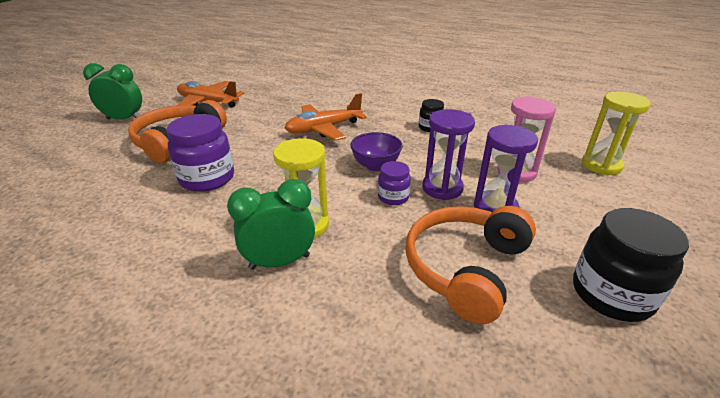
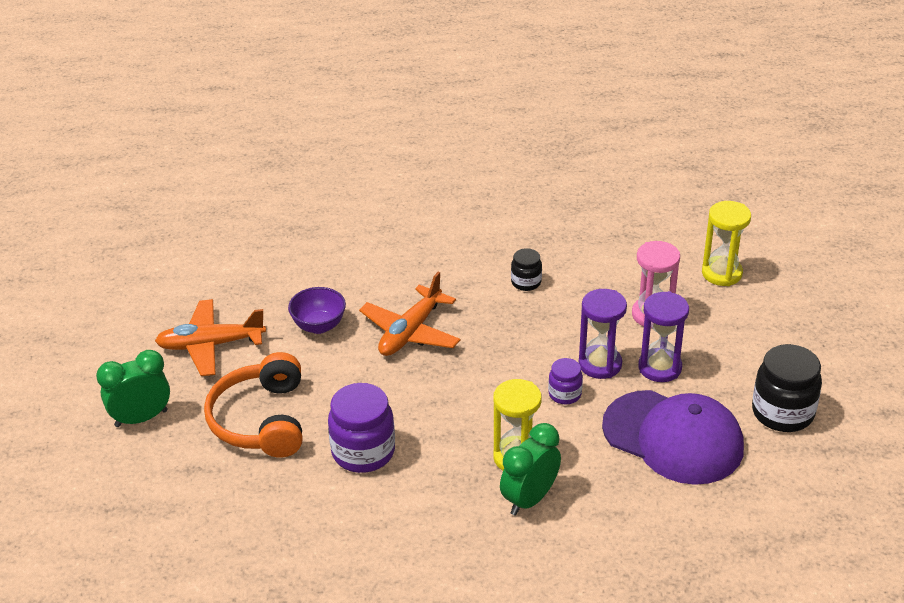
camera: 30 degrees left, 5 degrees up
(375, 166) = (515, 362): purple bowl -> purple bowl (319, 326)
(465, 268) = (673, 437): orange headphones -> purple cap

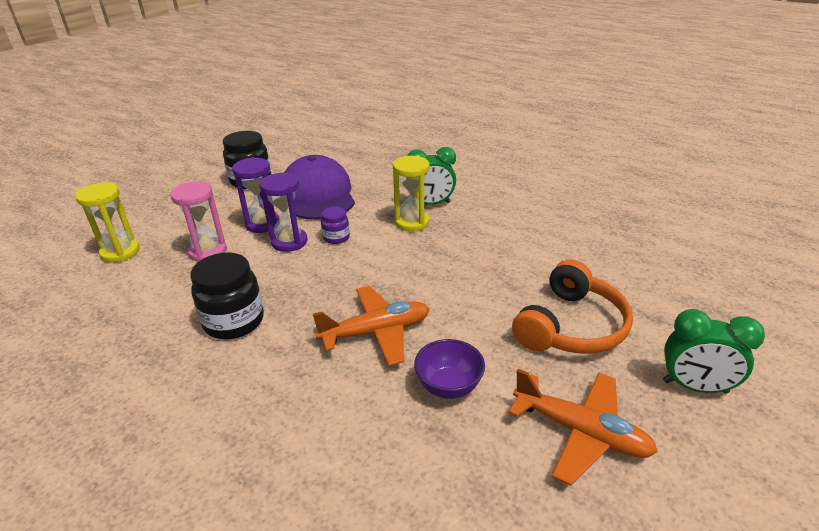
camera: 140 degrees left, 5 degrees down
(363, 452) = (506, 267): purple jar -> none
(526, 282) = (234, 321): black jar -> black jar, size x1.85

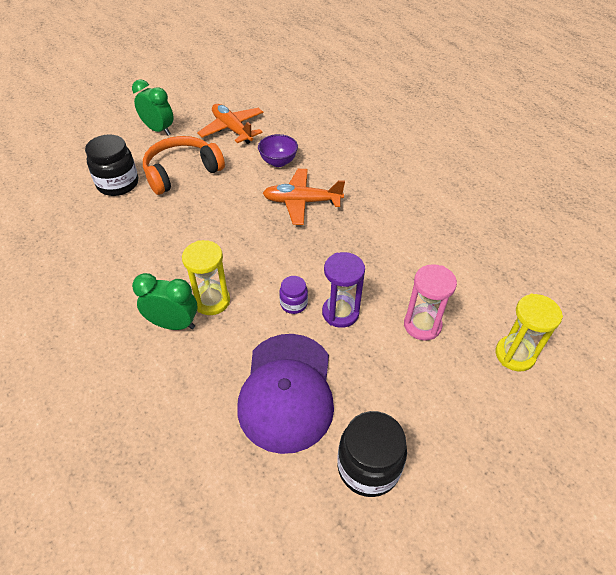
camera: 160 degrees left, 15 degrees up
(234, 321) = (397, 238): black jar -> black jar (118, 184)
(262, 224) = (363, 352): purple hourglass -> none

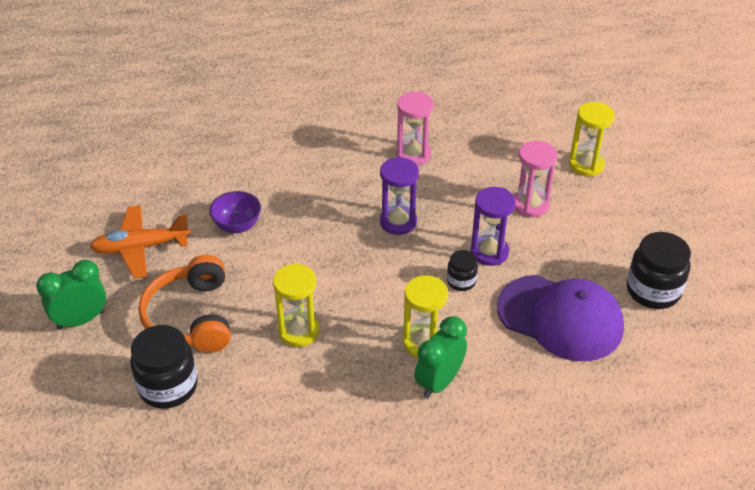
camera: 65 degrees left, 5 degrees down
(192, 226) = (299, 331): none -> yellow hourglass
(293, 304) = (461, 281): purple jar -> black jar
(302, 202) = (319, 229): orange plane -> none
(338, 242) = (398, 222): none -> purple hourglass
(425, 226) = (413, 154): none -> pink hourglass

